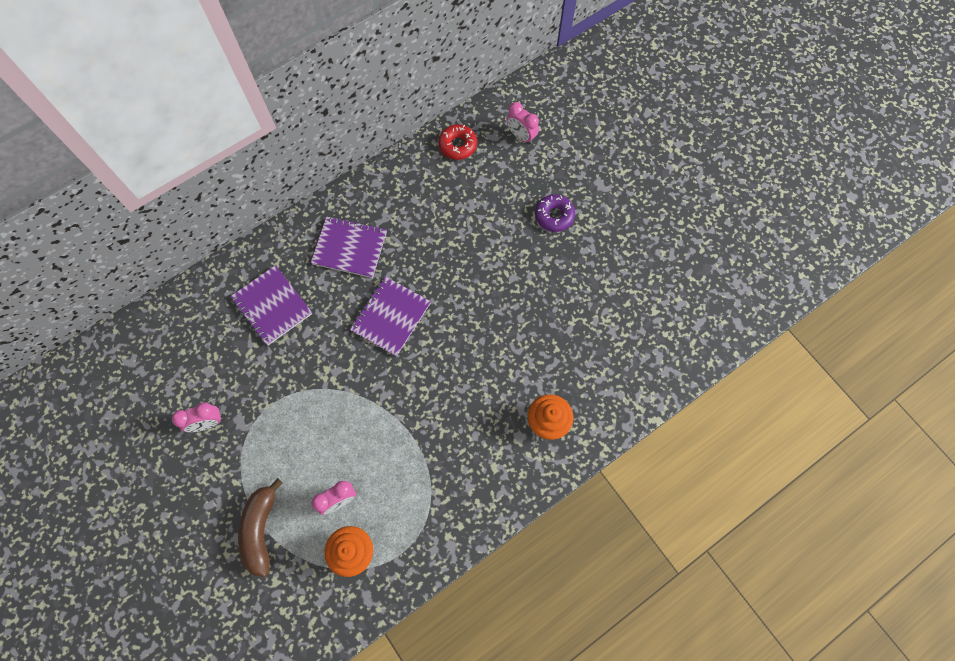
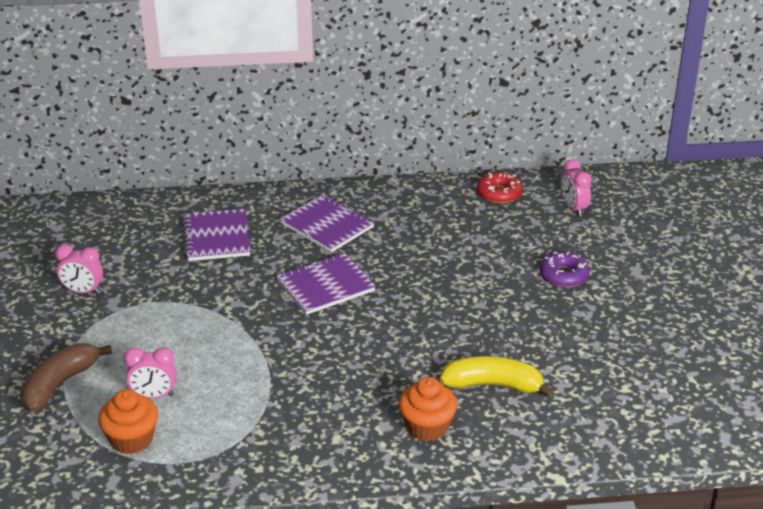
camera: 30 degrees right, 35 degrees down
(568, 356) = (493, 385): none -> yellow banana

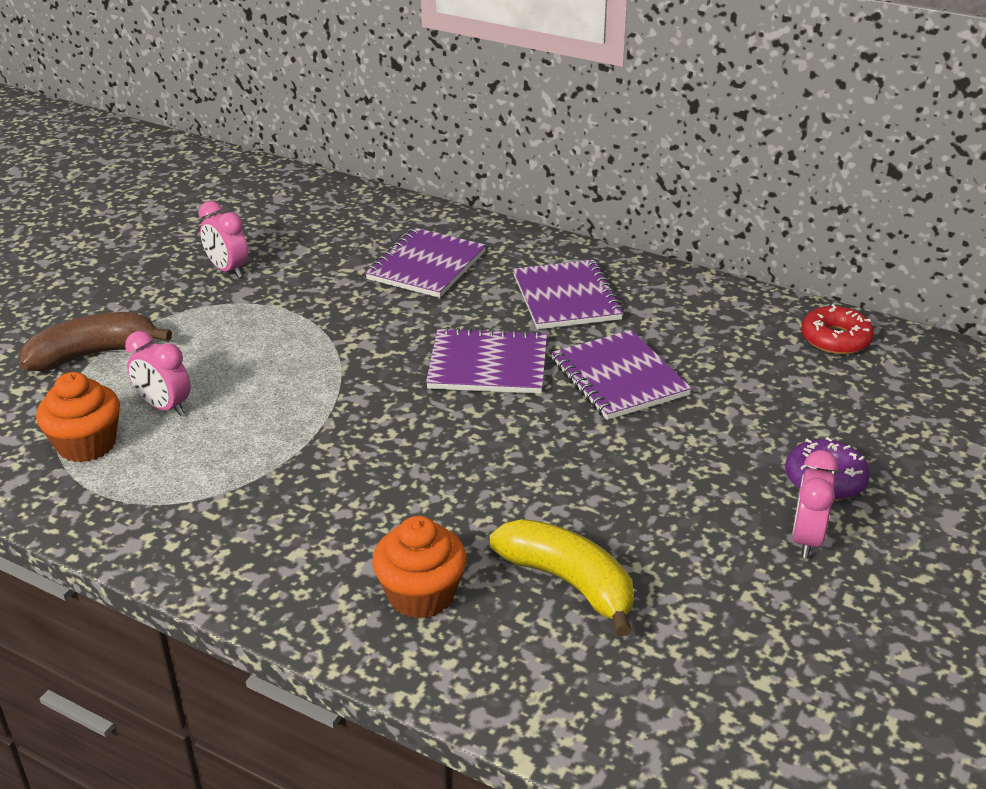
camera: 35 degrees right, 0 degrees up
(407, 263) = (619, 378): none -> purple notebook
(573, 209) = (930, 396): pink clock -> pink clock (807, 539)

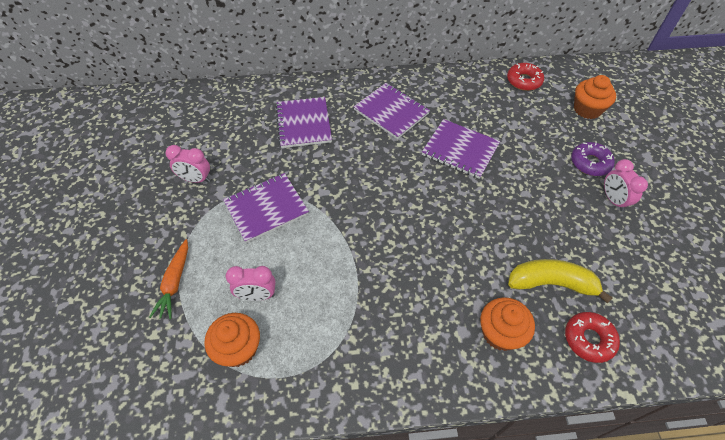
camera: 35 degrees left, 20 degrees up
(93, 354) = (175, 282): brown banana -> orange carrot
(488, 365) = (395, 173): purple notebook -> purple notebook (266, 208)
(545, 670) = (589, 339): none -> red donut
(910, 414) = (587, 109): none -> orange cupcake

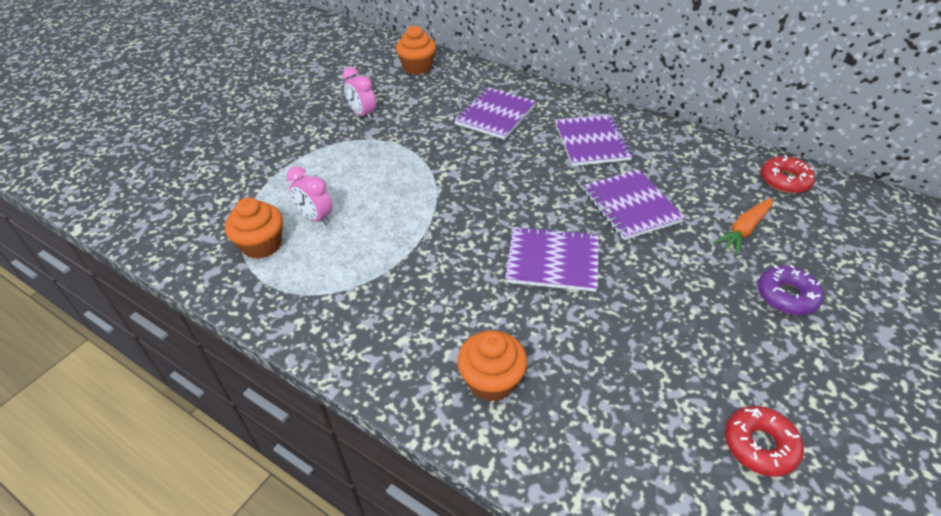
camera: 40 degrees right, 10 degrees down
(175, 282) = (270, 175): orange carrot -> orange carrot (744, 230)
(266, 208) = (393, 161): purple notebook -> purple notebook (552, 261)
(551, 283) = (600, 375): yellow banana -> none
(587, 109) = (845, 244): orange cupcake -> orange cupcake (417, 67)
(589, 339) = (585, 453): red donut -> red donut (760, 445)
(613, 200) = (777, 347): pink clock -> none

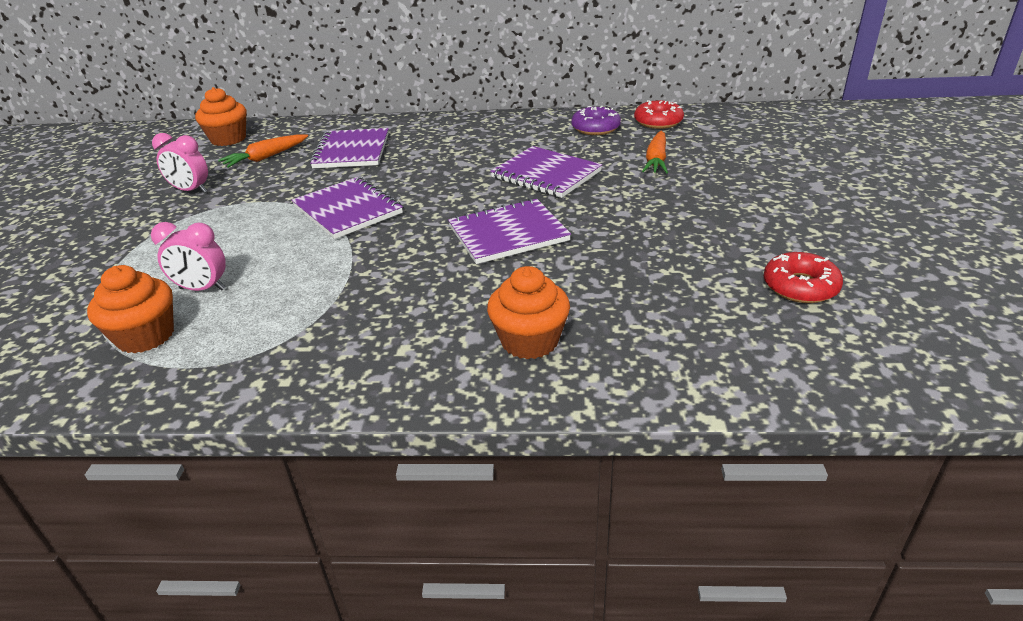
camera: 30 degrees left, 10 degrees down
(431, 98) = (266, 157): none -> orange carrot
(591, 142) = (469, 143): purple notebook -> purple notebook (347, 210)
(786, 296) = (728, 189): purple donut -> purple donut (595, 128)

